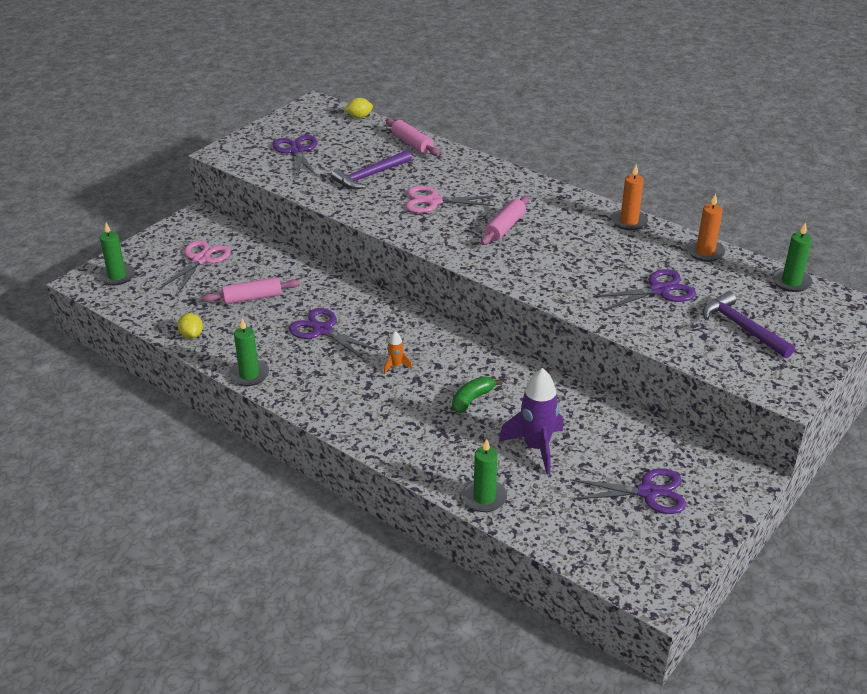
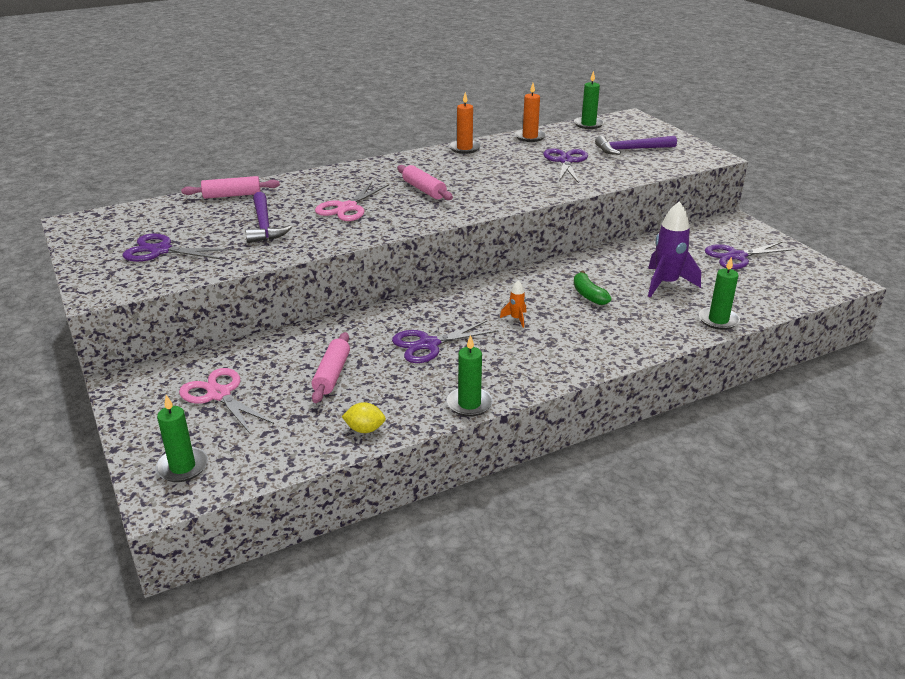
camera: 65 degrees left, 5 degrees down
(359, 117) = (140, 207): yellow lemon -> none
(648, 492) = (736, 256): purple scissors -> purple scissors turned 135 degrees counterclockwise

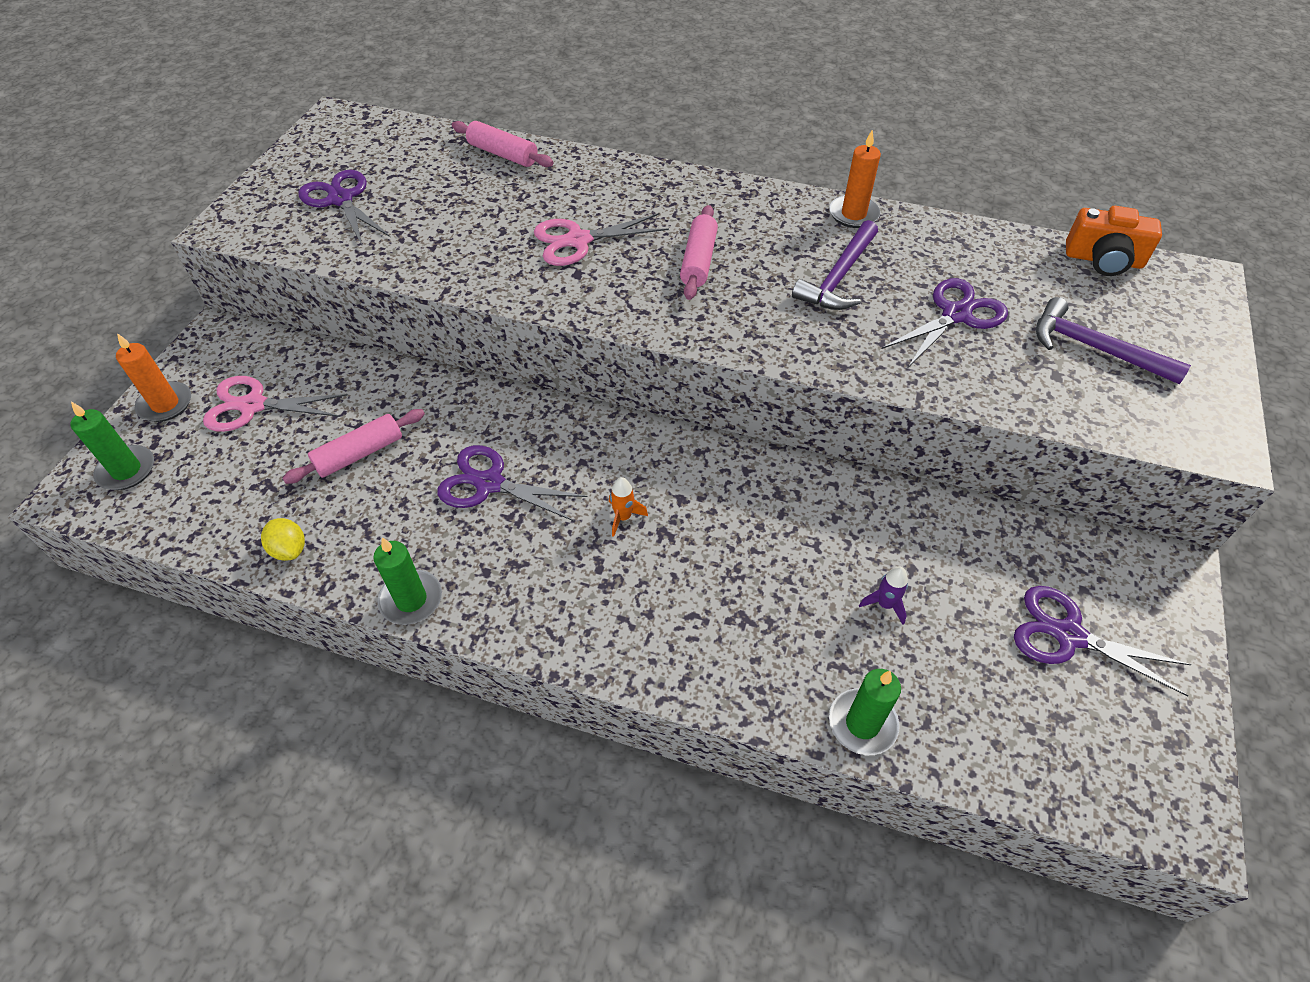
camera: 45 degrees right, 20 degrees up
(219, 394) = (253, 405): pink scissors -> pink scissors turned 90 degrees counterclockwise
(264, 225) = (467, 218): purple hammer -> purple hammer (838, 277)
(530, 137) = (974, 239): orange candle -> orange candle (165, 404)
(588, 124) = (1103, 260): green candle -> orange camera
(588, 295) = (757, 545): green banana -> none
(666, 284) = (885, 604): purple rocket -> purple rocket, size x0.47

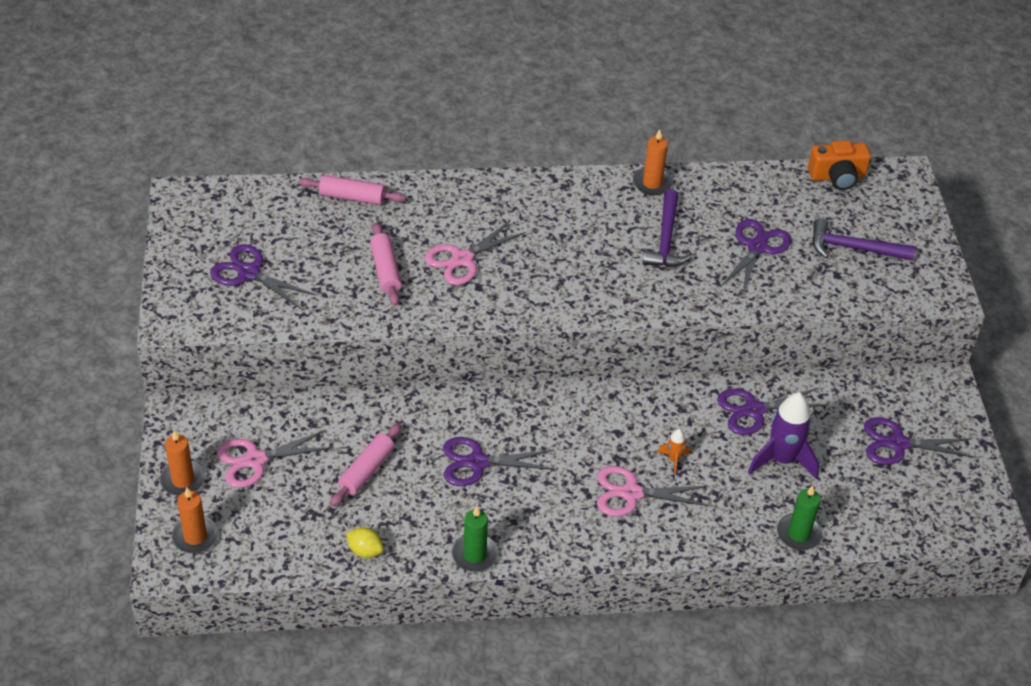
camera: 25 degrees left, 5 degrees down
(126, 470) = (195, 536): green candle -> orange candle
(623, 517) = (585, 457): orange rocket -> orange rocket (673, 459)
(655, 584) = (631, 493): none -> pink scissors
(698, 261) = (561, 252): pink rolling pin -> pink rolling pin (385, 270)
(875, 524) = (754, 410): none -> purple scissors
(885, 604) = (782, 460): purple rocket -> purple rocket, size x2.15

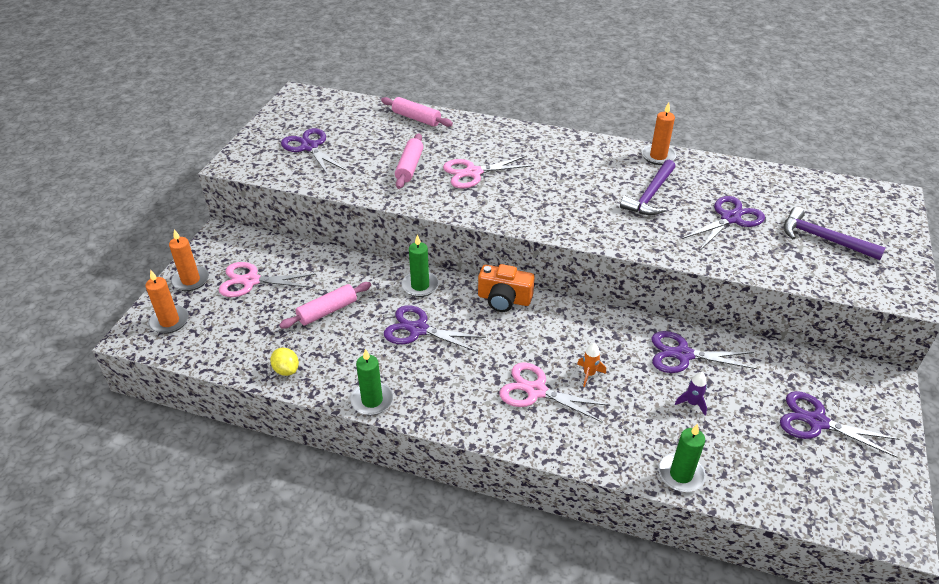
camera: 25 degrees right, 5 degrees down
(450, 410) = (420, 285): none -> green candle
(782, 460) = (692, 403): purple rocket -> purple rocket, size x0.47
(837, 177) = (828, 185): orange camera -> orange camera (504, 299)

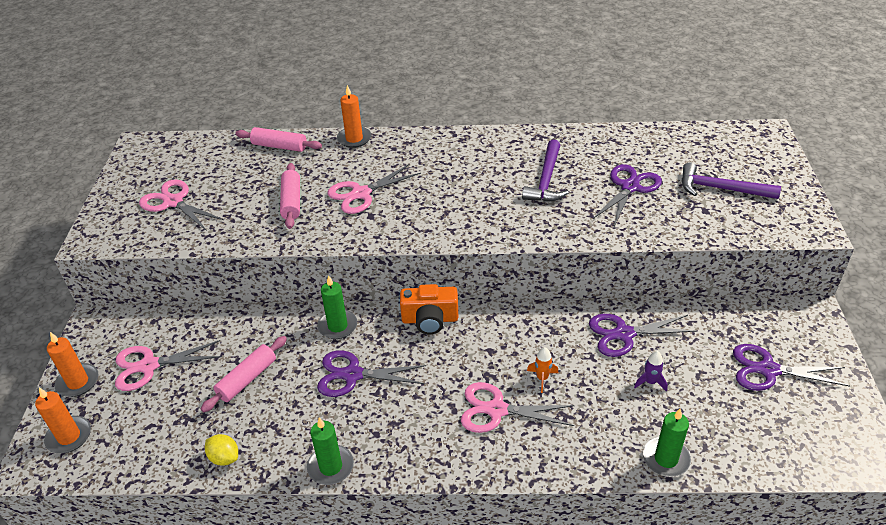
camera: 15 degrees left, 0 degrees up
(309, 147) = (173, 202): purple scissors -> pink scissors
(658, 156) = (538, 137): orange candle -> orange candle (354, 139)

